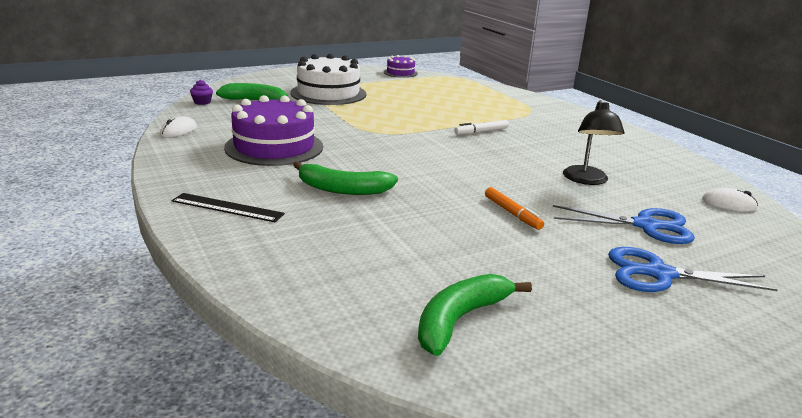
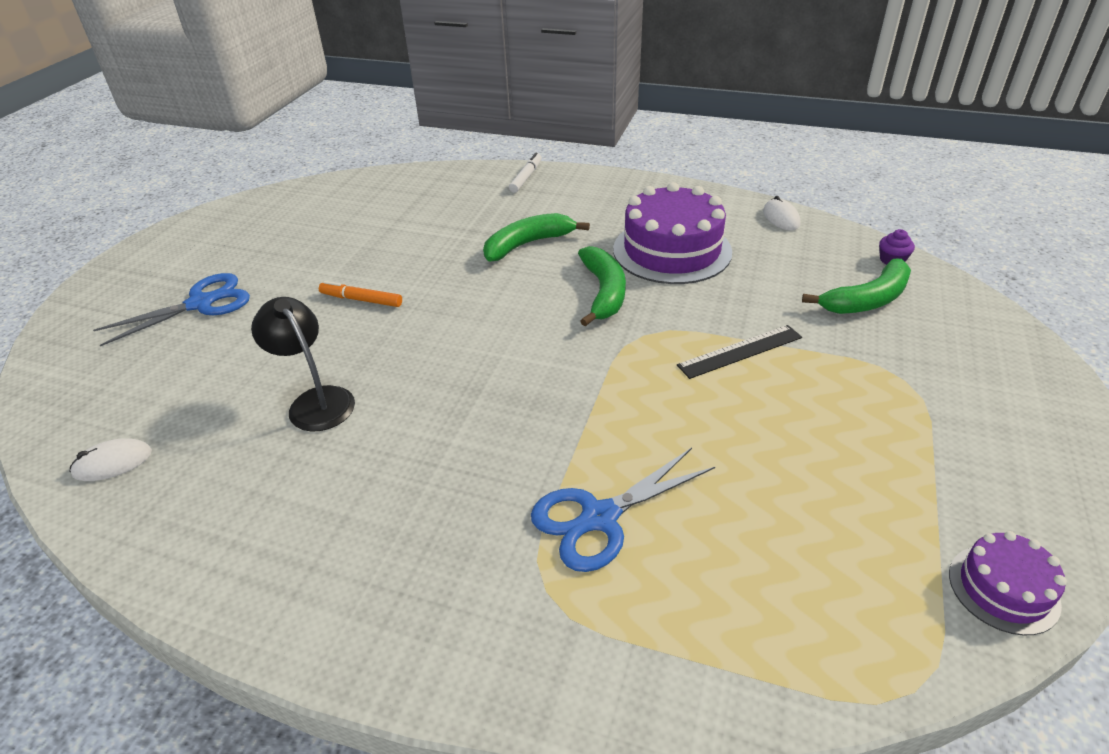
camera: 140 degrees right, 15 degrees up
(227, 207) = (567, 190): black ruler -> black ruler (740, 351)
(328, 93) = (870, 383): white cake -> none
(460, 319) = (327, 208): green banana -> green banana (604, 292)
(481, 131) = (539, 431): white marker -> white marker (526, 177)
(645, 225) = (222, 357): blue scissors -> blue scissors (600, 518)

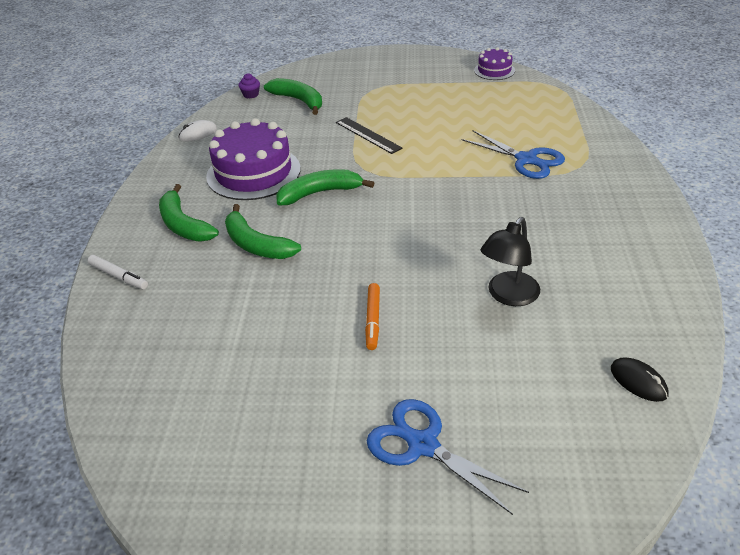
camera: 105 degrees left, 0 degrees up
(113, 463) = (638, 381): white mouse -> black mouse
(526, 177) = (119, 276): white marker -> white marker turned 150 degrees counterclockwise
(588, 206) = (183, 225): none -> green banana

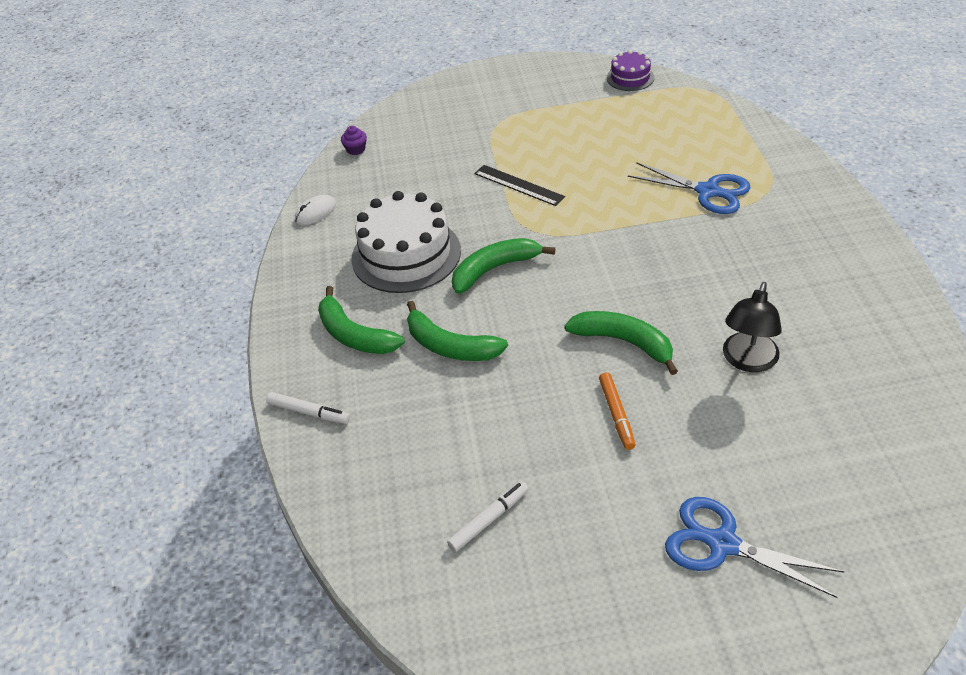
camera: 10 degrees left, 5 degrees up
(224, 386) = (489, 520): none -> white marker
(253, 172) = (406, 254): purple cake -> white cake
(299, 101) = (418, 150): green banana -> green banana (624, 342)
(638, 381) = (909, 434): black mouse -> none

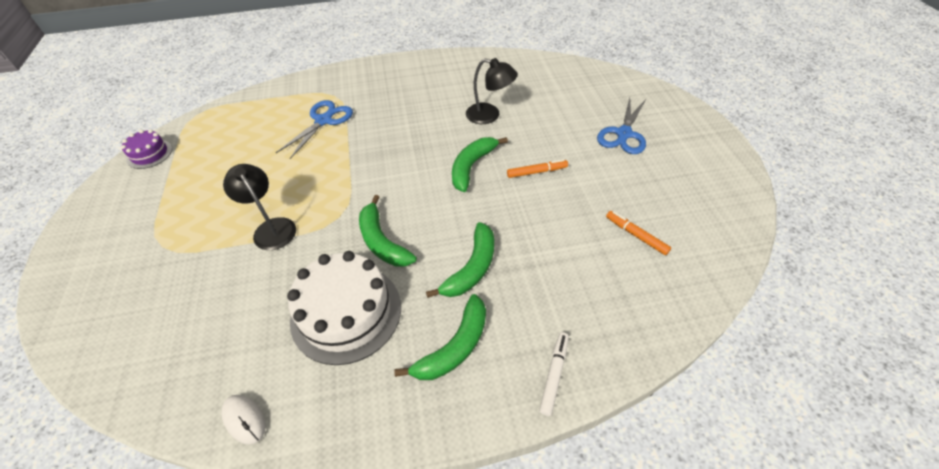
camera: 95 degrees left, 5 degrees up
(356, 149) = (133, 387): purple cupcake -> none
(489, 520) = (636, 235): white marker -> orange marker
(518, 185) = (271, 228): black ruler -> black lamp

